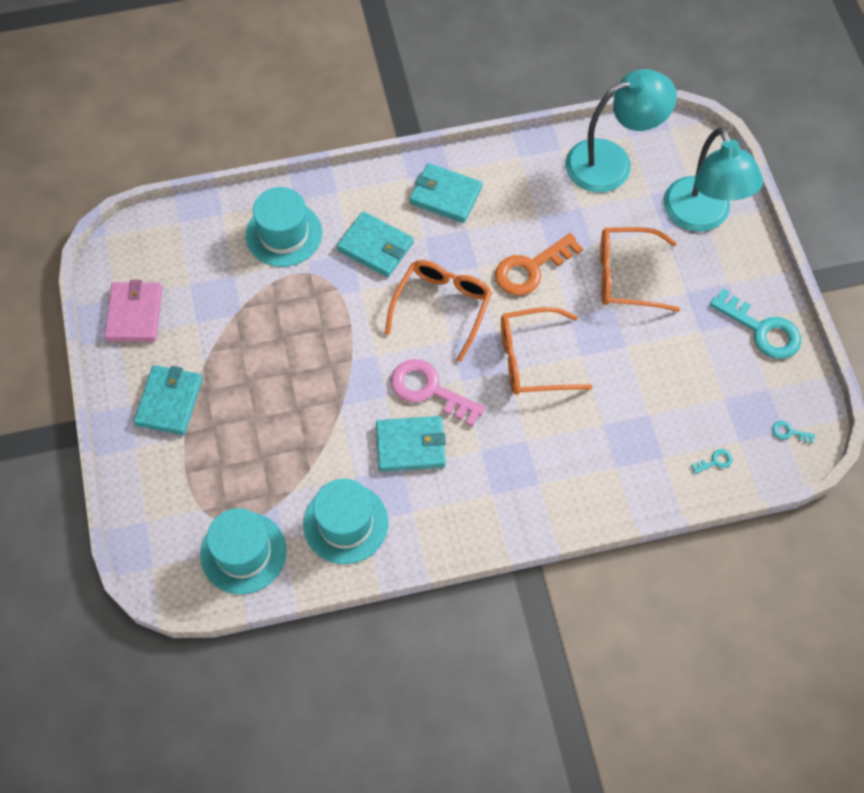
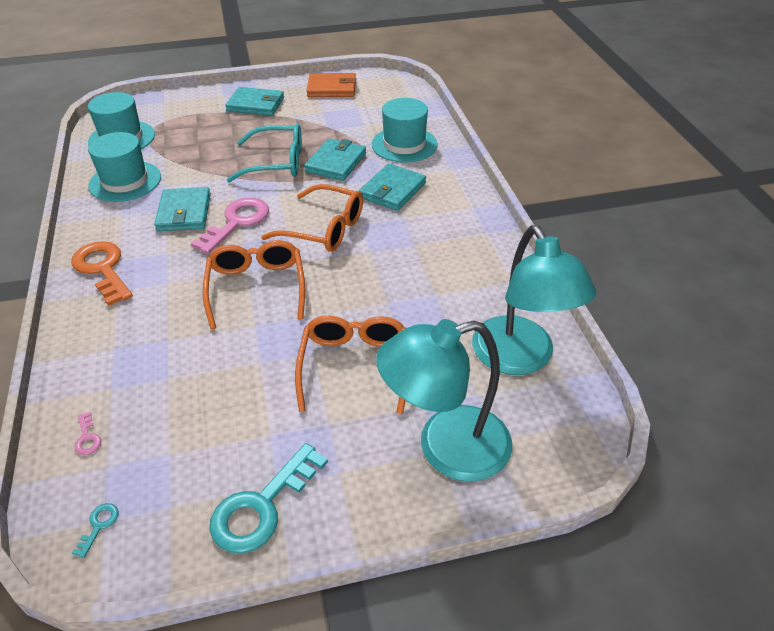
camera: 90 degrees right, 20 degrees down
(134, 314) = (332, 88): pink wallet -> orange wallet
(314, 363) = (276, 163): none -> turquoise glasses
(445, 195) = (454, 230): turquoise wallet -> turquoise wallet (336, 162)
(531, 269) = (366, 288): orange key -> orange key (102, 269)
(715, 461) = (87, 438): turquoise key -> pink key

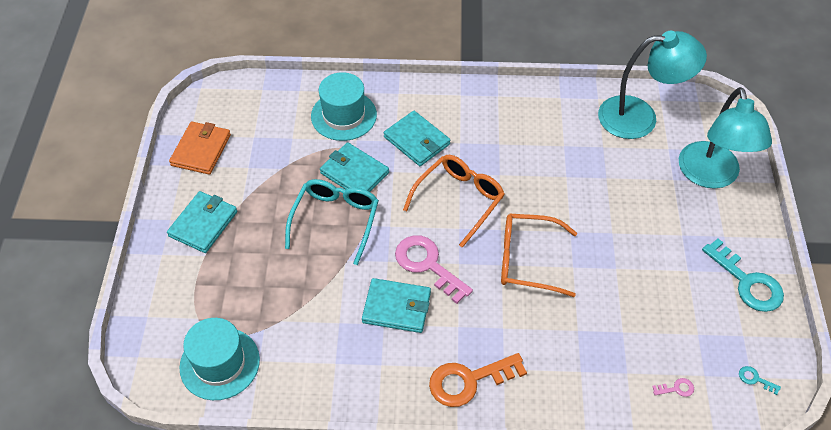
camera: 75 degrees left, 10 degrees up
(125, 181) = (318, 360): turquoise hat -> none
(354, 366) = (631, 210): orange glasses -> none

